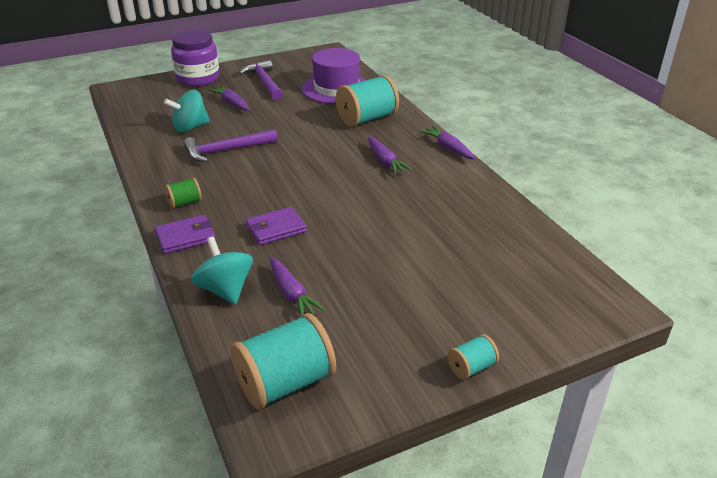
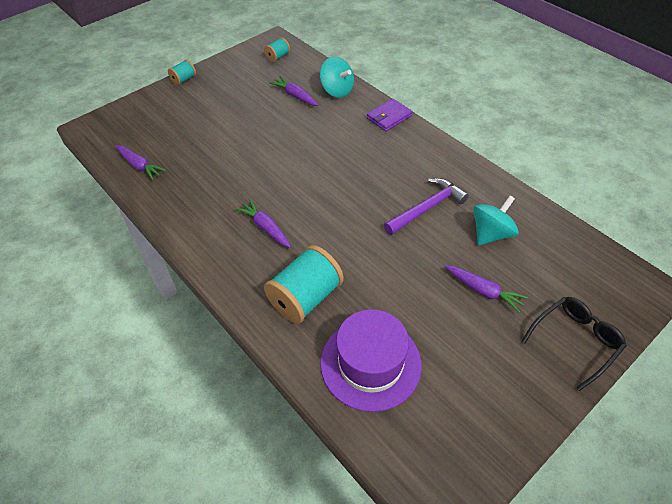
camera: 165 degrees right, 15 degrees up
(185, 203) = (414, 143): green spool -> none
(198, 78) = (575, 341): purple jar -> black glasses
(264, 82) = (479, 356): purple hammer -> none
(276, 229) = (330, 136): purple wallet -> none
(285, 383) = (277, 57): turquoise spool -> turquoise spool, size x0.49
(448, 148) = (203, 264): purple carrot -> purple carrot (139, 166)

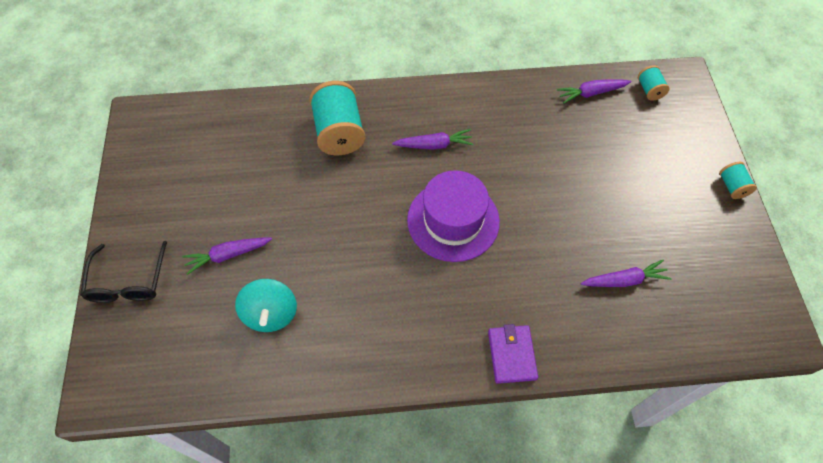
camera: 125 degrees right, 10 degrees up
(277, 57) = (731, 311): turquoise spool -> turquoise spool (649, 90)
(337, 91) = (606, 333): turquoise spinning top -> none
(370, 363) = (250, 138): purple hat -> purple hat (453, 220)
(427, 208) = (348, 284): purple hammer -> none

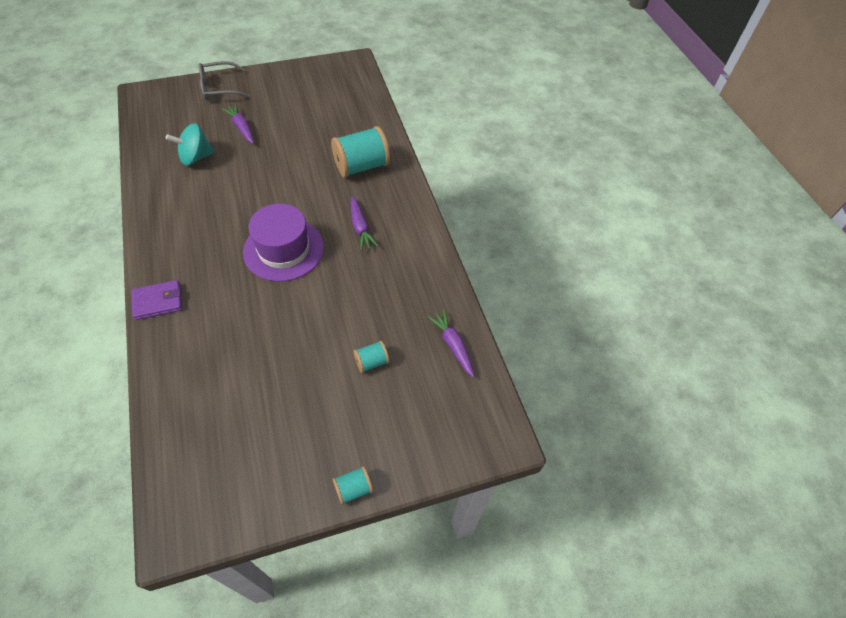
camera: 75 degrees right, 5 degrees down
(128, 281) = (219, 88): black glasses -> grey glasses
(624, 280) = (230, 383): purple carrot -> none
(649, 90) = (473, 401): turquoise spool -> turquoise spool (371, 362)

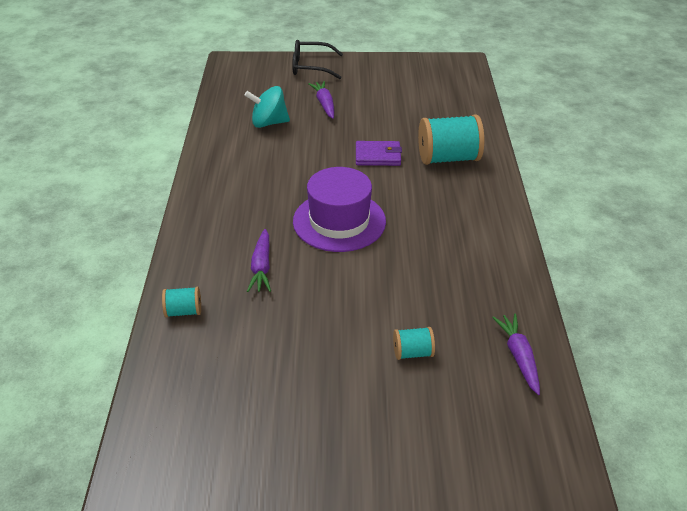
camera: 20 degrees right, 15 degrees down
(158, 301) = (190, 244): purple wallet -> purple wallet (378, 156)
(219, 88) = (311, 67): grey glasses -> black glasses
(353, 489) = (357, 483): turquoise spool -> turquoise spool (184, 311)
(360, 227) = (432, 216): purple carrot -> purple carrot (261, 267)

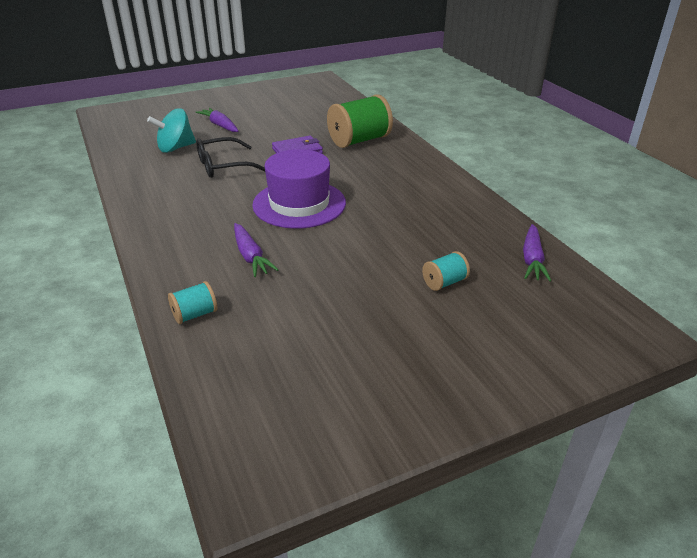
camera: 25 degrees left, 5 degrees down
(311, 67) = (187, 102): black glasses -> black glasses (223, 166)
(448, 158) = (359, 140): turquoise spool -> green spool
(519, 357) = (532, 259): purple carrot -> purple carrot turned 135 degrees counterclockwise

